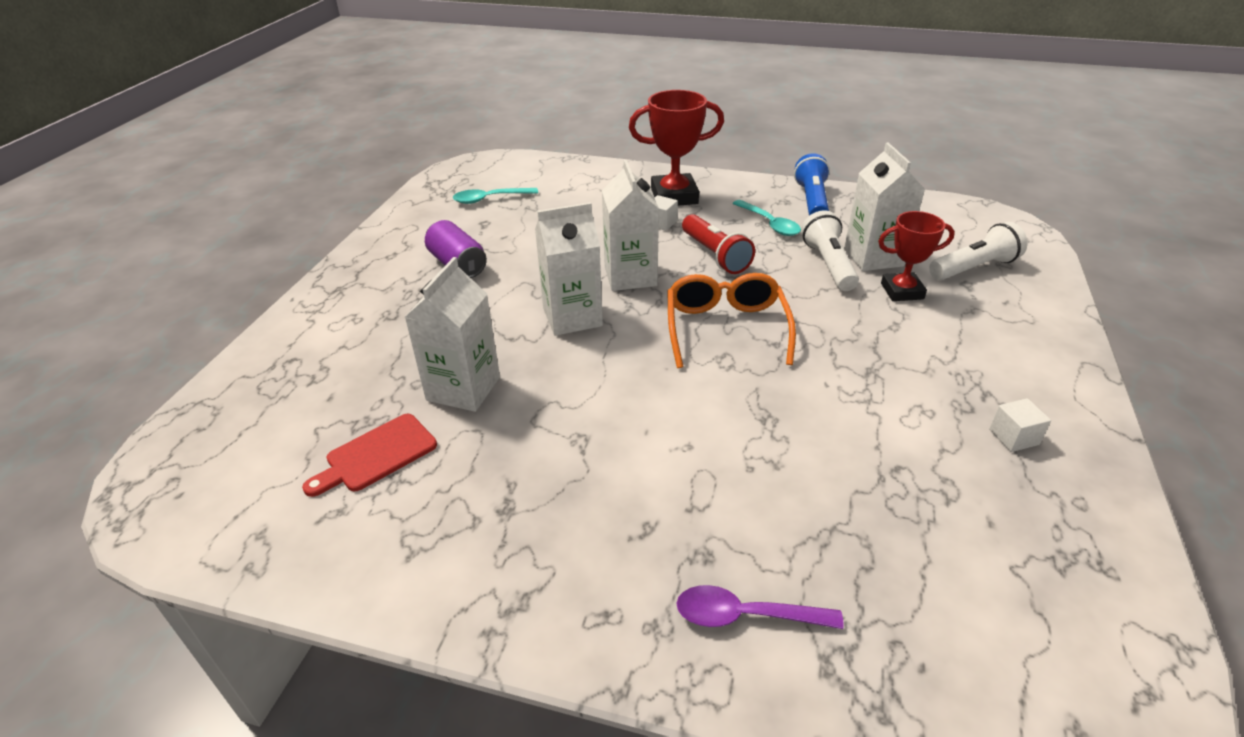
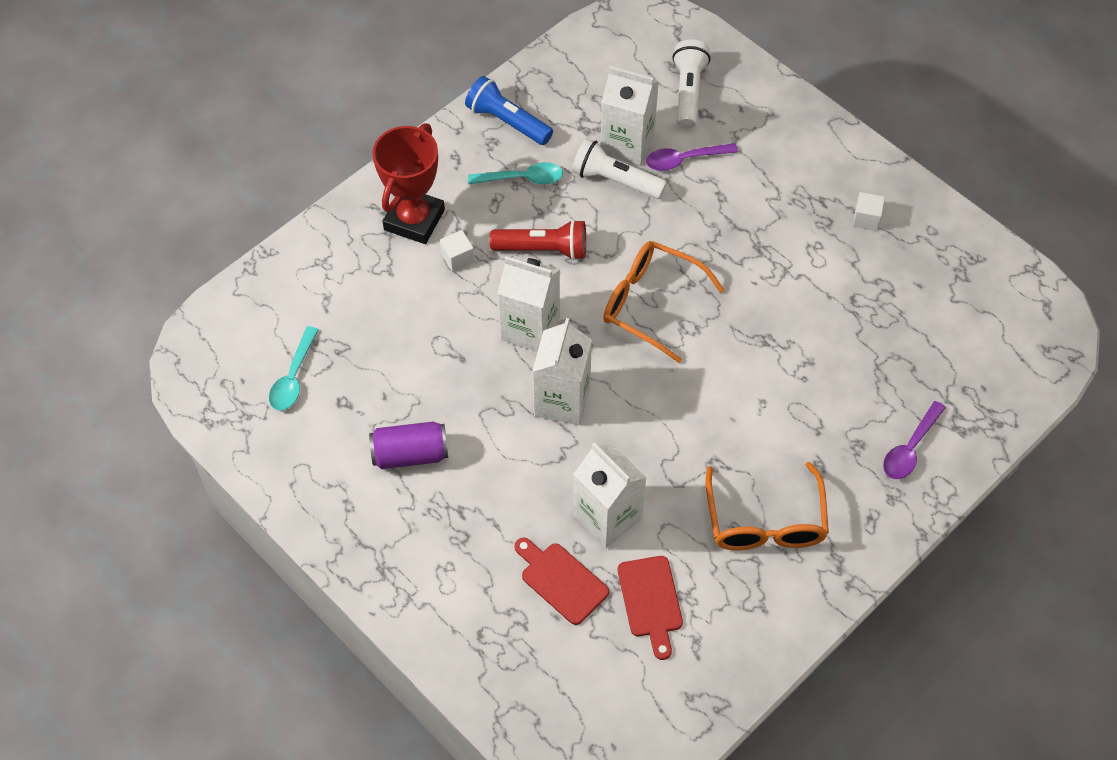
camera: 60 degrees left, 20 degrees up
(373, 386) = (561, 580): none -> red cutting board
(533, 508) = (765, 520): none -> orange glasses
(902, 291) = (684, 160): red trophy -> purple spoon

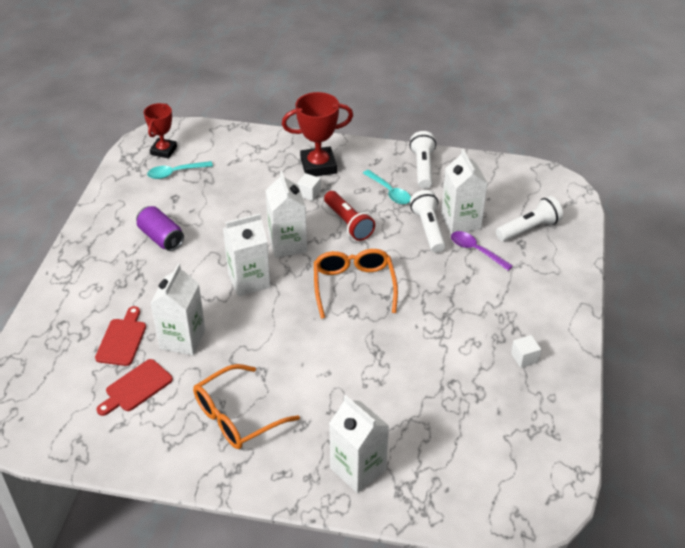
camera: 55 degrees right, 15 degrees down
(234, 368) = (163, 151): none -> red trophy
(507, 122) = (422, 167): blue flashlight -> white flashlight
(910, 448) = (358, 469): purple spoon -> white carton

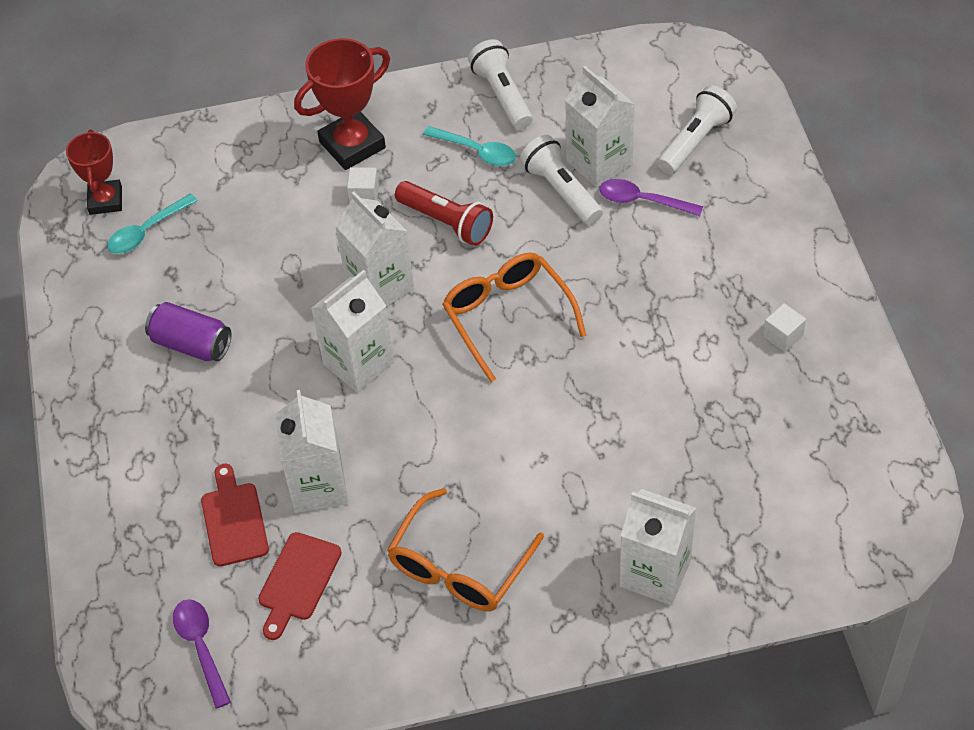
camera: 20 degrees left, 10 degrees up
(57, 403) = (201, 647): none -> purple spoon

